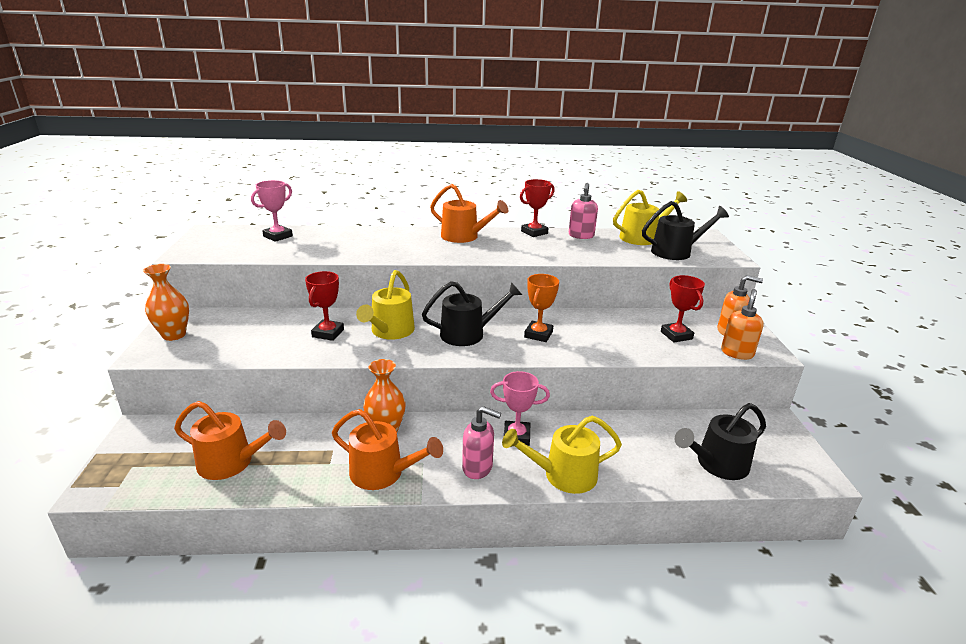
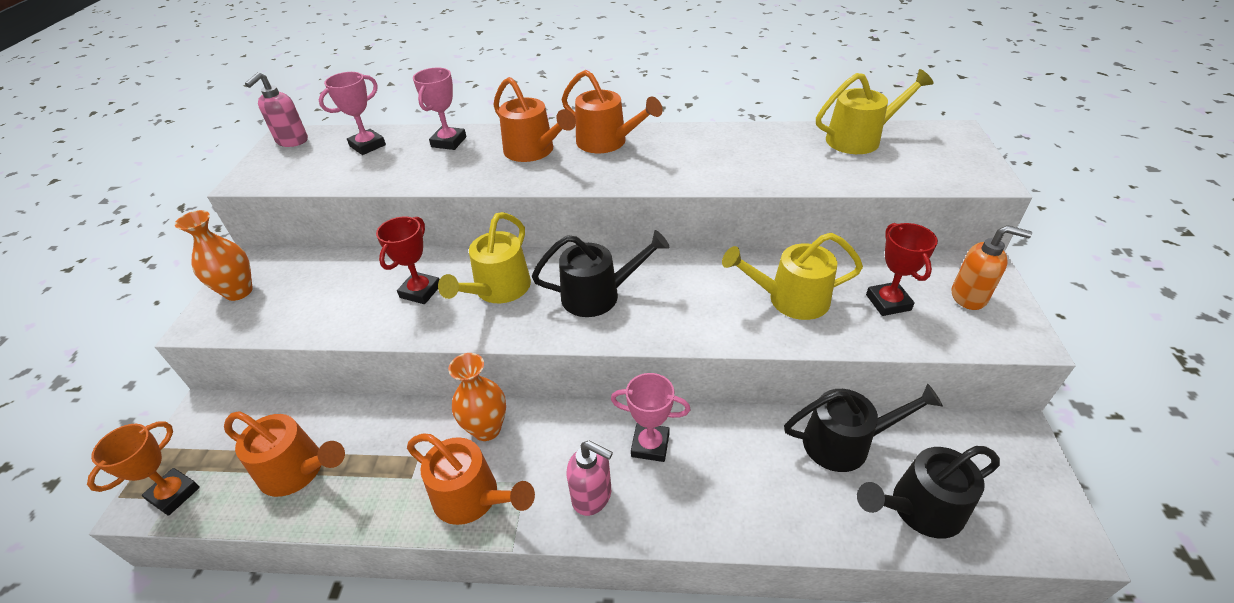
camera: 10 degrees right, 15 degrees up
(342, 235) = (449, 142): none -> pink trophy
(410, 241) = (533, 151): none -> orange watering can
(534, 232) = (705, 132): red trophy -> none
(538, 334) = (692, 298): orange trophy -> orange trophy (174, 494)
(563, 475) = (701, 515): yellow watering can -> yellow watering can (790, 299)
(581, 236) = (770, 138): pink soap dispenser -> pink soap dispenser (292, 141)
(676, 252) = (905, 167): black watering can -> black watering can (845, 442)
(737, 353) = (974, 338): orange soap dispenser -> none

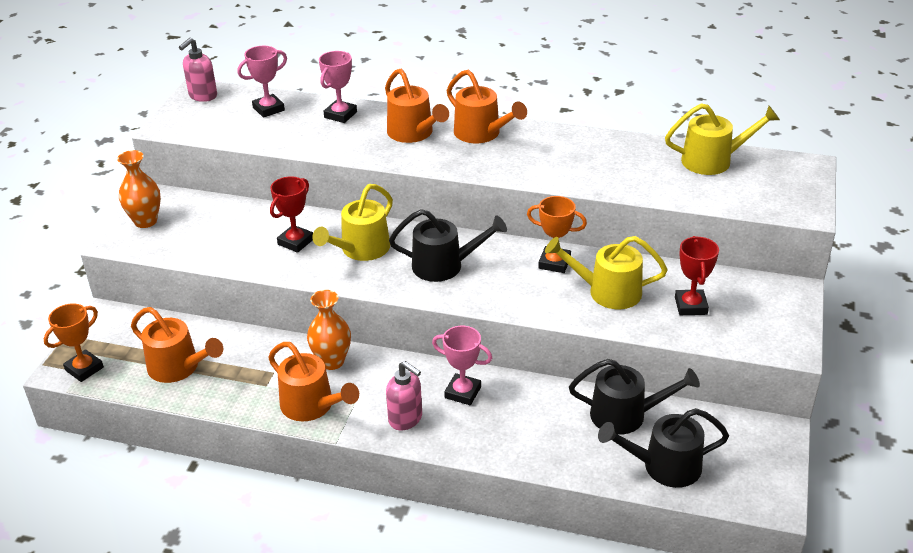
camera: 10 degrees right, 5 degrees down
(719, 273) = (554, 263): none -> orange trophy
(969, 297) = (764, 312): orange soap dispenser -> none

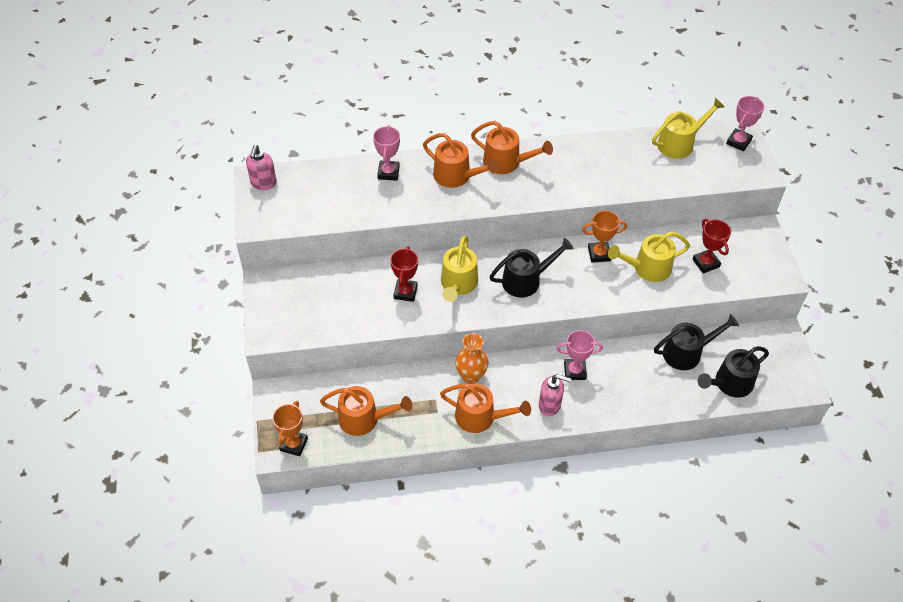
camera: 25 degrees left, 15 degrees up
(145, 221) = (275, 308): orange vase -> none
(268, 109) = (327, 182): pink trophy -> pink trophy (738, 142)

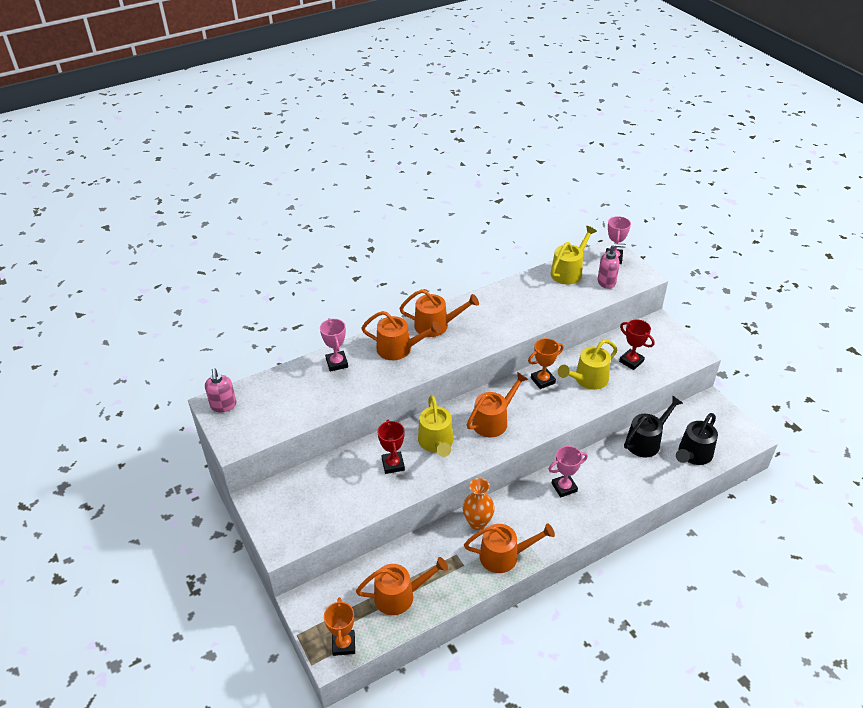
camera: 20 degrees left, 10 degrees down
(526, 280) = (493, 420): black watering can -> orange watering can
(550, 405) = (559, 524): pink soap dispenser -> pink soap dispenser (607, 282)

